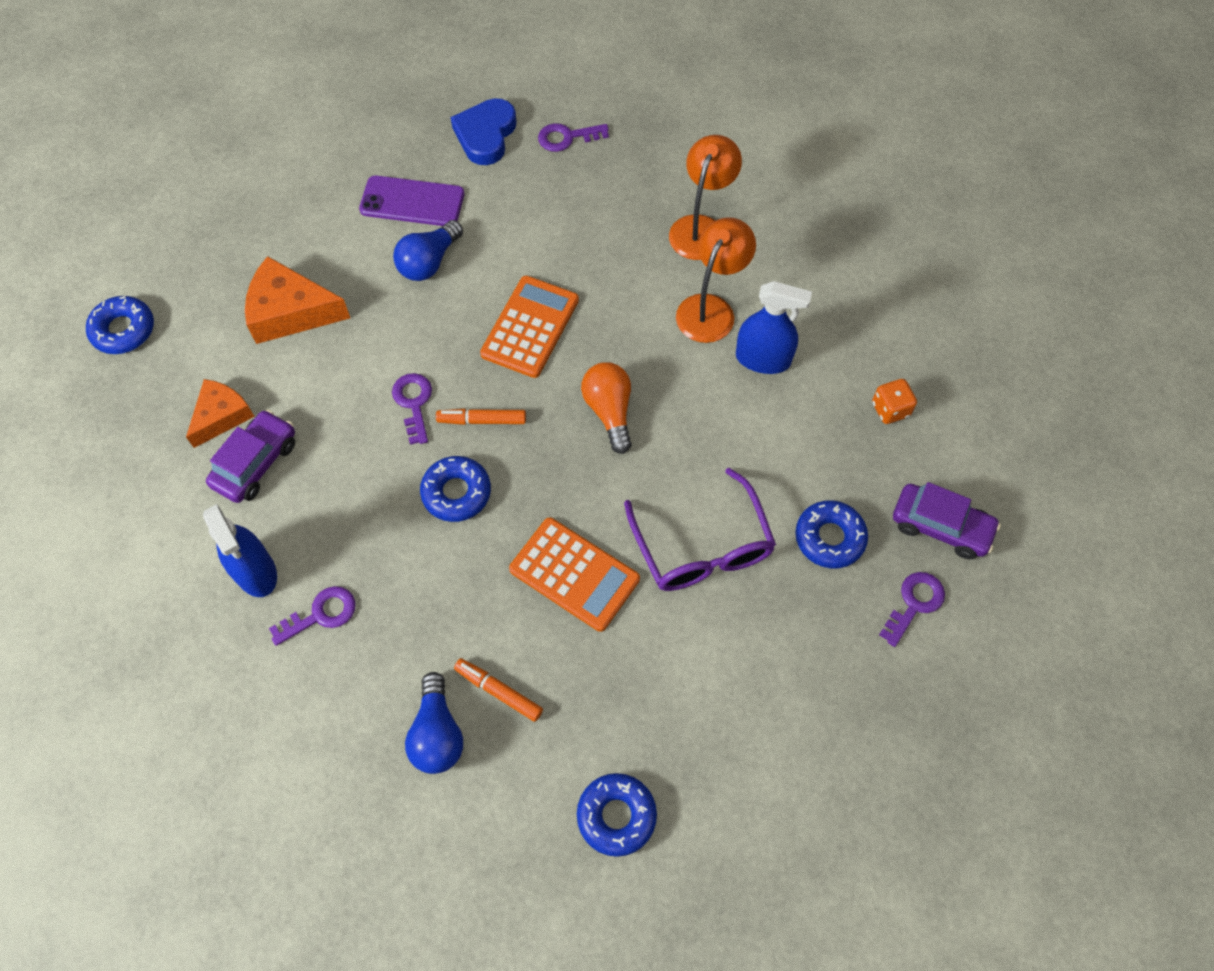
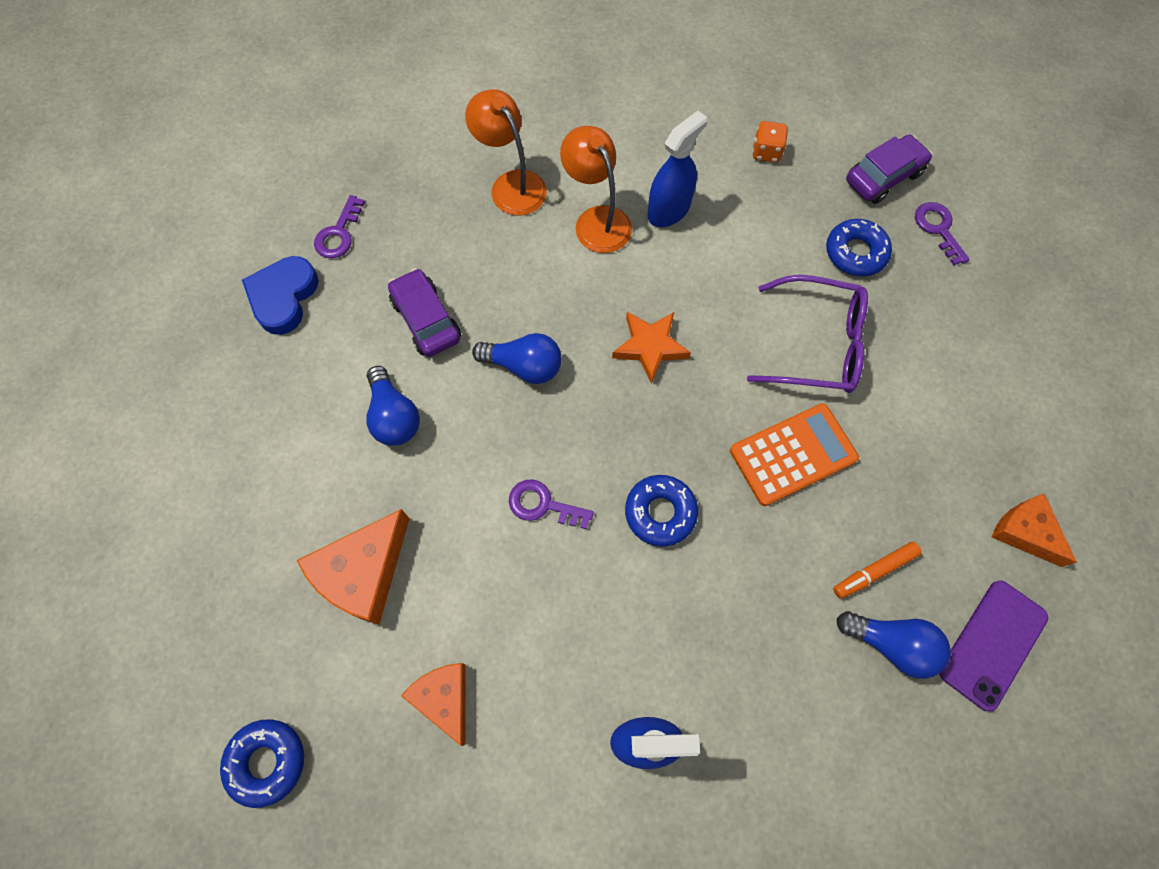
camera: 60 degrees left, 5 degrees up
(256, 463) = (521, 687): purple car -> purple car (426, 320)
(320, 614) = (722, 696): purple key -> none
(412, 202) = (312, 398): purple phone -> purple phone (992, 644)
(482, 420) = (597, 454): orange marker -> none
(486, 135) = (283, 297): blue heart -> blue heart turned 60 degrees clockwise
(530, 327) = (524, 366): orange calculator -> blue light bulb
(609, 411) = (650, 347): orange light bulb -> orange star
(616, 816) = (1025, 532): blue donut -> orange cheese

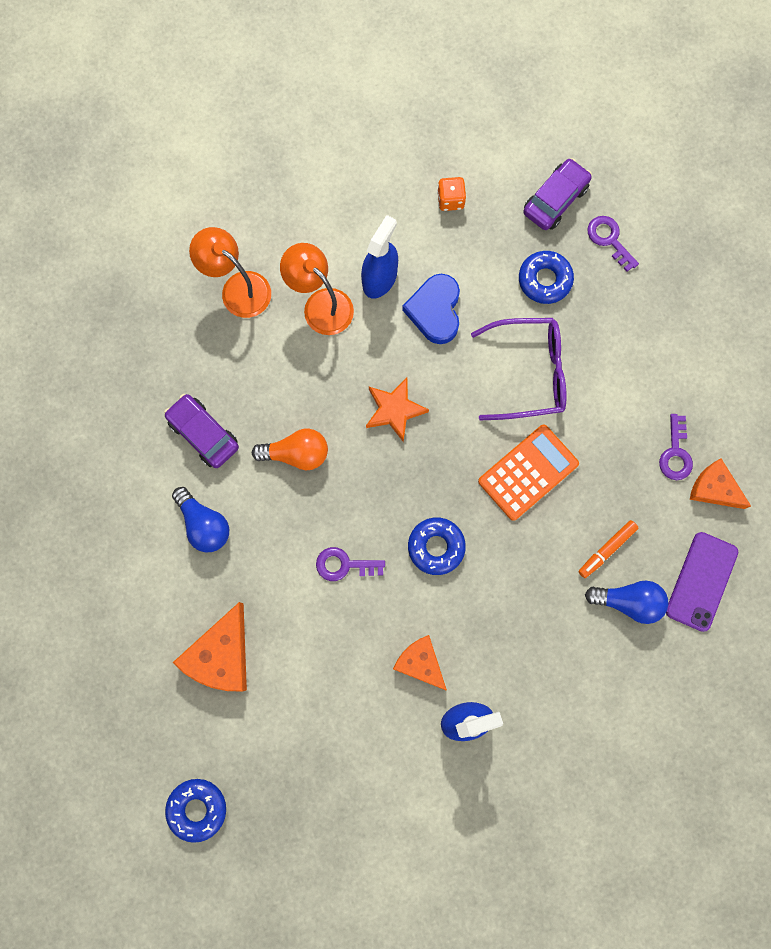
camera: 15 degrees left, 10 degrees up
(283, 297) = (76, 444): blue heart -> blue heart (435, 311)
(339, 233) = (103, 373): purple key -> purple key (675, 453)
(444, 698) = (312, 729): orange cheese -> orange cheese (420, 662)
(524, 366) = (296, 453): blue light bulb -> orange light bulb

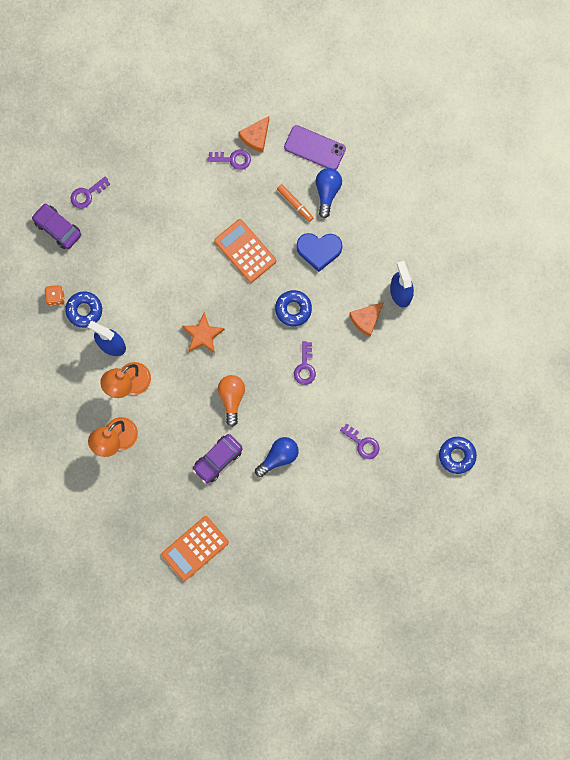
camera: 90 degrees left, 0 degrees up
(73, 402) = (195, 548): none -> orange calculator
(221, 655) = (362, 443): orange cheese -> purple key
(435, 311) = (135, 308): blue heart -> blue heart (319, 250)
(528, 373) = (178, 249): purple glasses -> none
(544, 280) = (114, 237): blue donut -> blue donut (84, 310)

